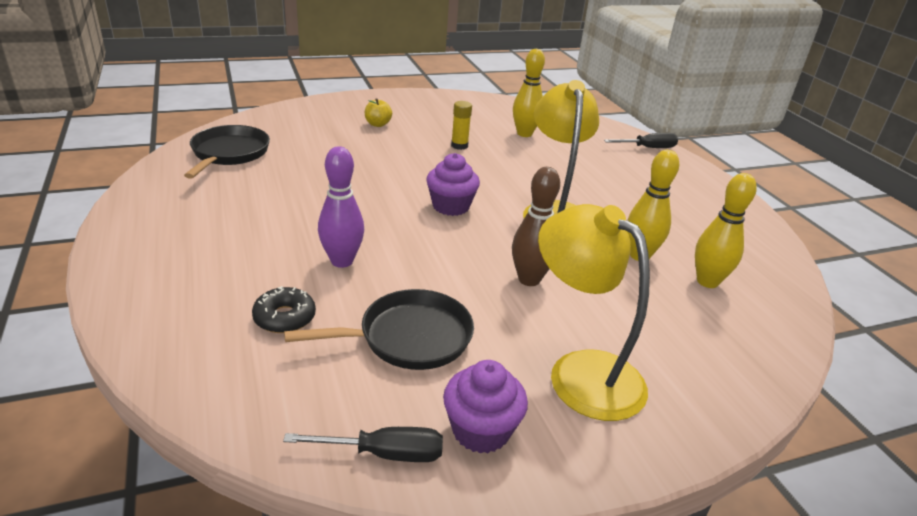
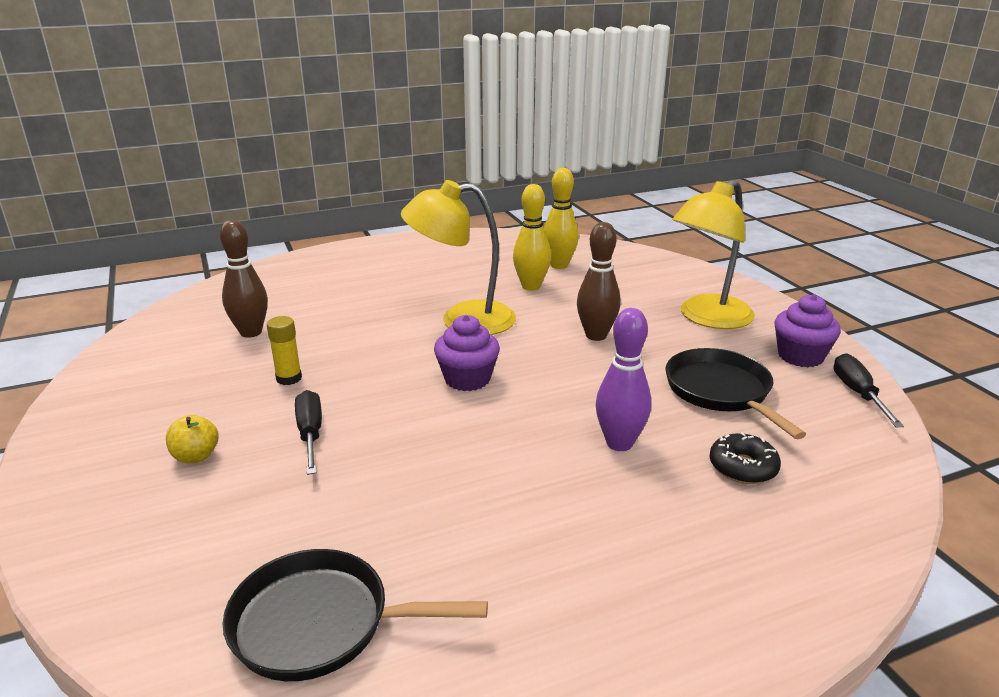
camera: 90 degrees left, 5 degrees down
(524, 134) = (251, 332): yellow bowling pin -> brown bowling pin
(648, 148) = (298, 265): black screwdriver -> black screwdriver (310, 434)

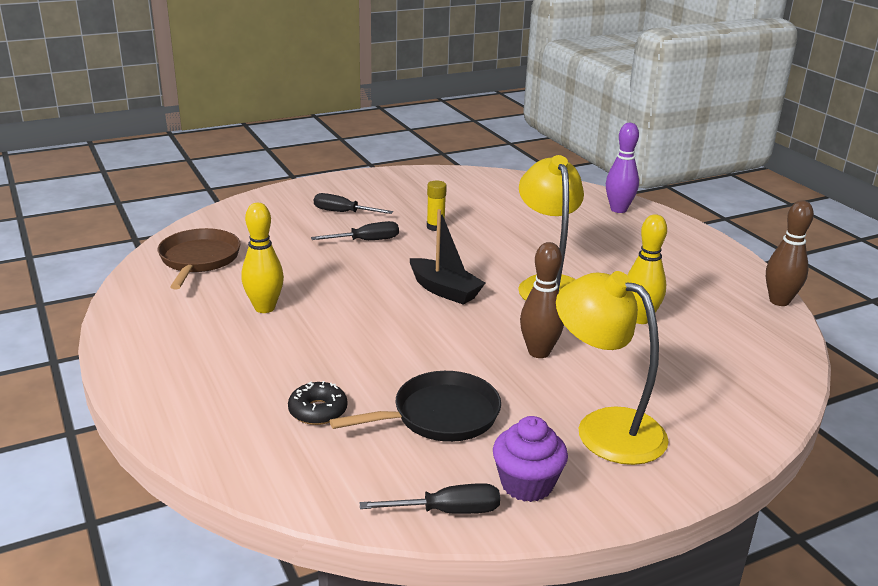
camera: 85 degrees right, 0 degrees up
(196, 456) = (343, 212): yellow apple -> black screwdriver
(251, 332) = (499, 207): brown bowling pin -> brown bowling pin (779, 301)
(320, 623) = (199, 260): black pan -> brown pan
(467, 379) = (444, 290): purple cupcake -> black boat
(559, 265) = (708, 336): yellow bowling pin -> yellow bowling pin (264, 308)
(619, 443) = (354, 354): purple bowling pin -> purple bowling pin (618, 209)

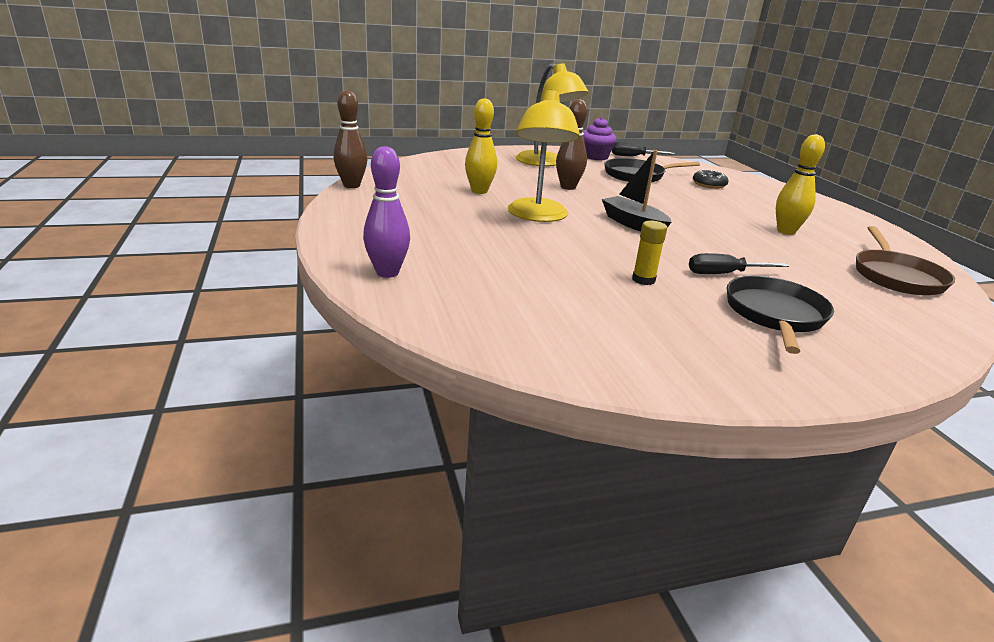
camera: 170 degrees left, 0 degrees up
(343, 212) = (775, 315): black screwdriver -> black pan

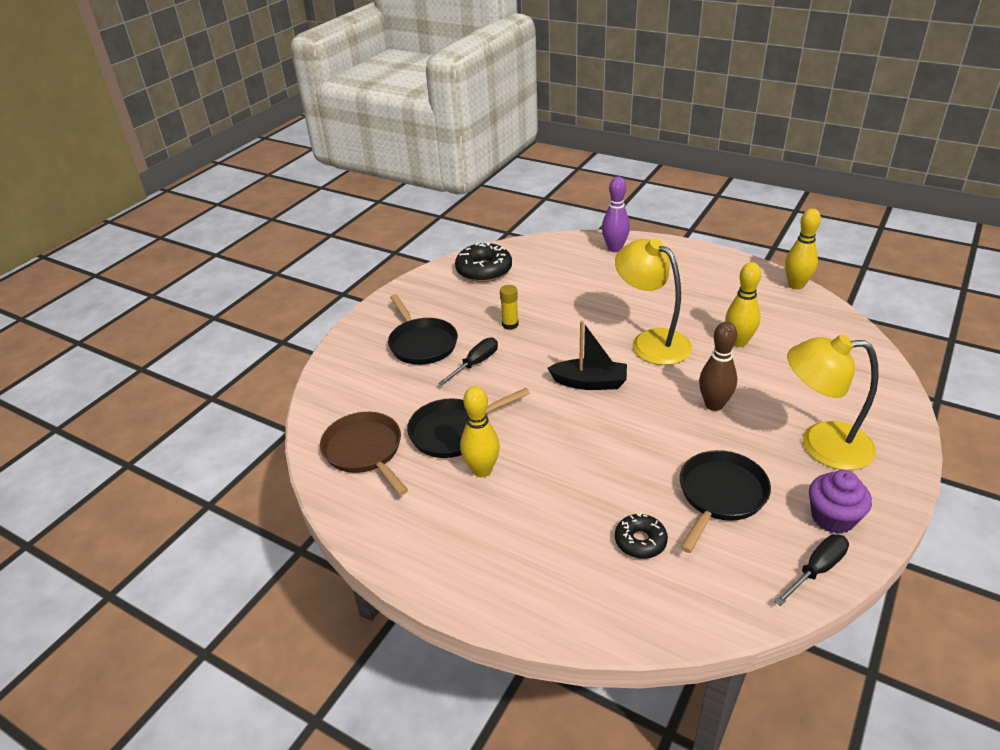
camera: 140 degrees right, 10 degrees up
(351, 185) = (796, 285): brown bowling pin -> yellow bowling pin
(587, 343) = (484, 270): none -> black donut
(793, 252) = (454, 431): none -> black pan

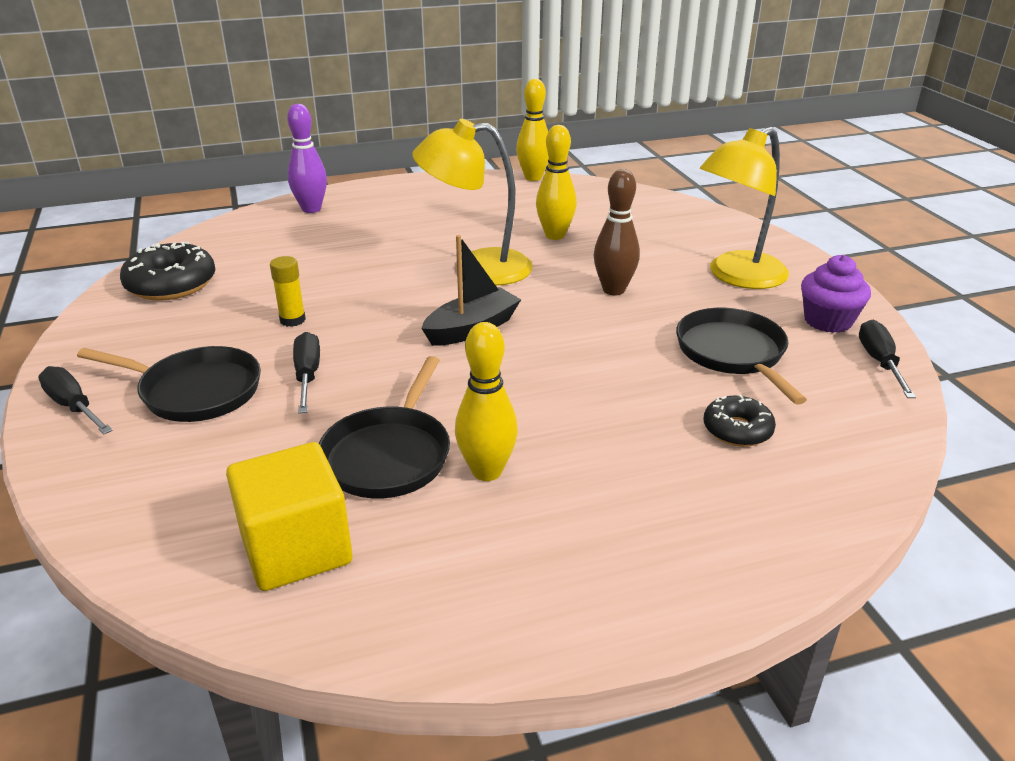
camera: 50 degrees left, 5 degrees down
(365, 451) = (296, 549): brown pan -> yellow cube
(371, 323) = (73, 406): none -> black screwdriver

